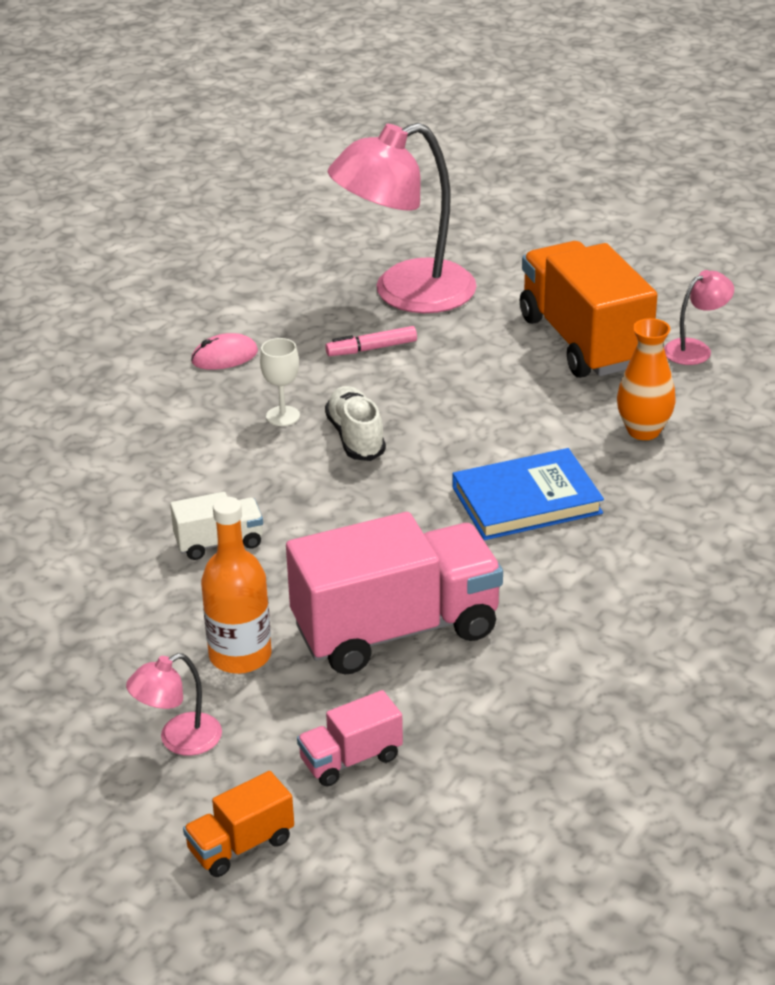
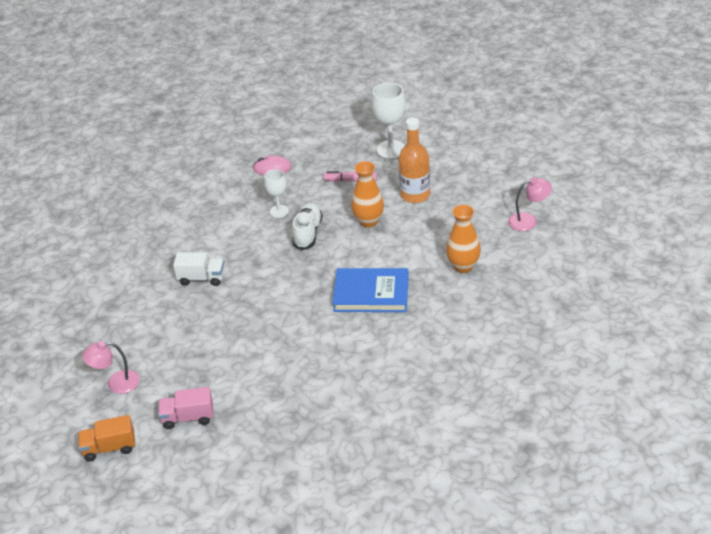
camera: 25 degrees right, 5 degrees up
(240, 655) = (172, 345): orange bottle -> orange bottle (415, 195)
(396, 630) = (255, 352): pink truck -> none
(405, 294) = (391, 149): pink lamp -> white goblet
(445, 400) = (368, 221): none -> orange vase
(583, 341) = (468, 201): orange truck -> none

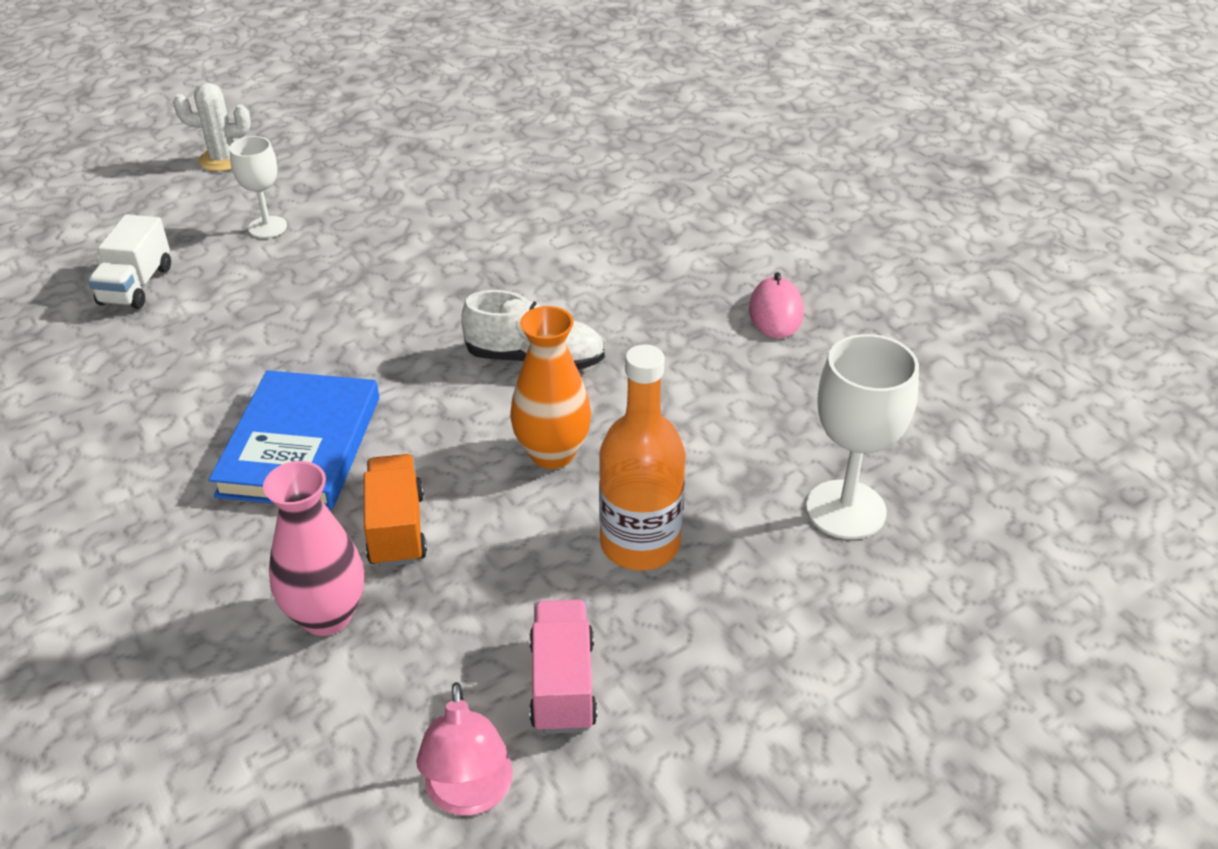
camera: 90 degrees right, 0 degrees up
(109, 448) = (91, 160): orange truck -> orange truck (397, 529)
(116, 383) = (223, 159): pink lamp -> white cactus
(188, 417) = (102, 225): pink truck -> pink truck (562, 684)
(202, 278) = (440, 230): white truck -> white truck (136, 286)
(279, 211) = (619, 320): white goblet -> white goblet (267, 227)
(350, 180) = (717, 430): pink marker -> none
(463, 266) = (326, 616): orange vase -> pink vase

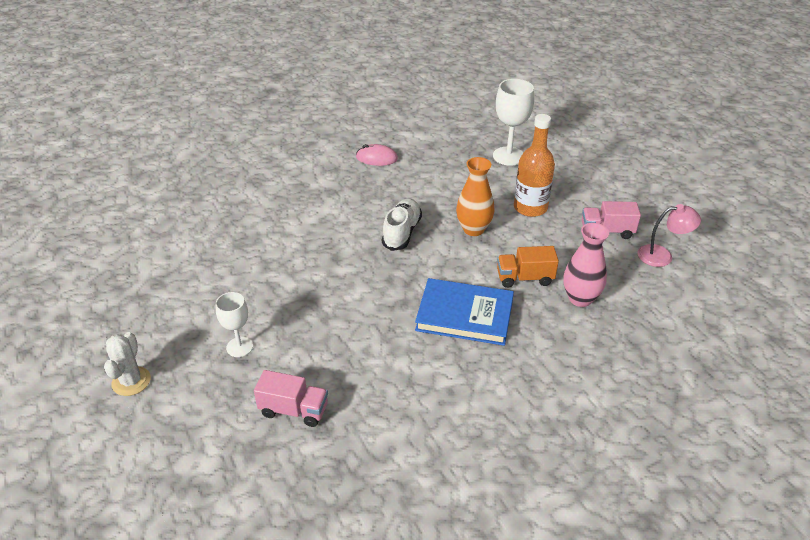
camera: 85 degrees left, 0 degrees up
(136, 286) = (294, 410): white truck -> pink truck

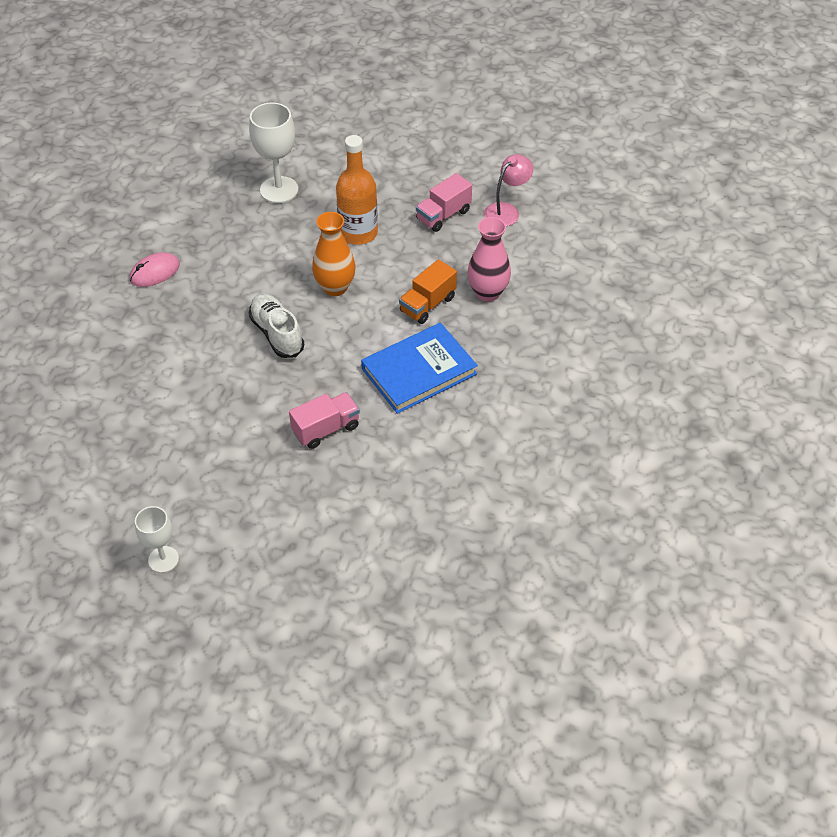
camera: 45 degrees left, 10 degrees up
(131, 381) = (219, 640): white cactus -> none
(239, 347) = (272, 538): white goblet -> white goblet (163, 559)
(294, 410) = (384, 549): pink truck -> pink truck (326, 429)

